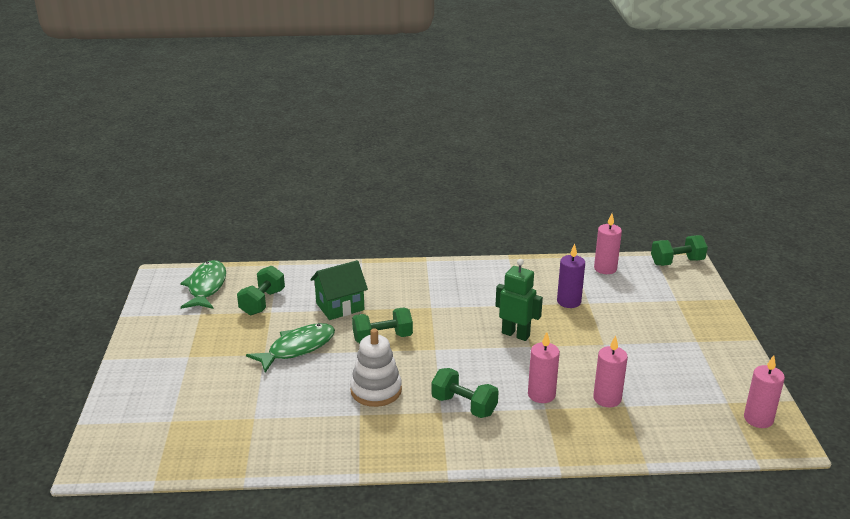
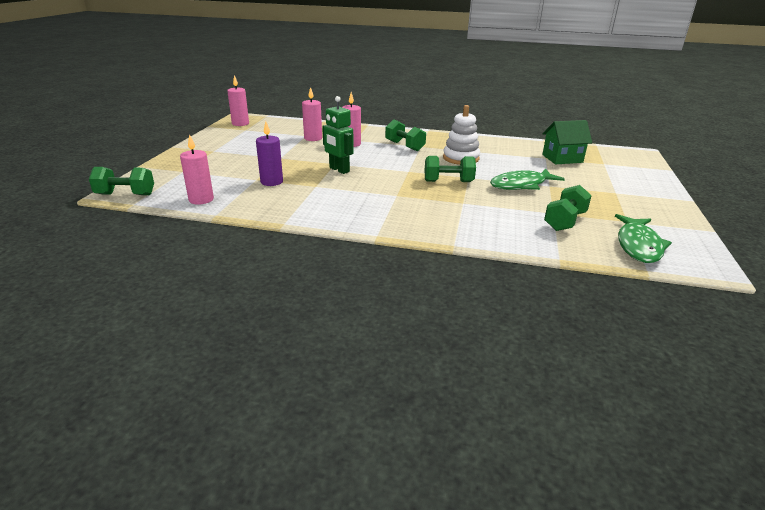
camera: 165 degrees left, 0 degrees up
(340, 306) = (483, 207): green house -> green house (562, 158)

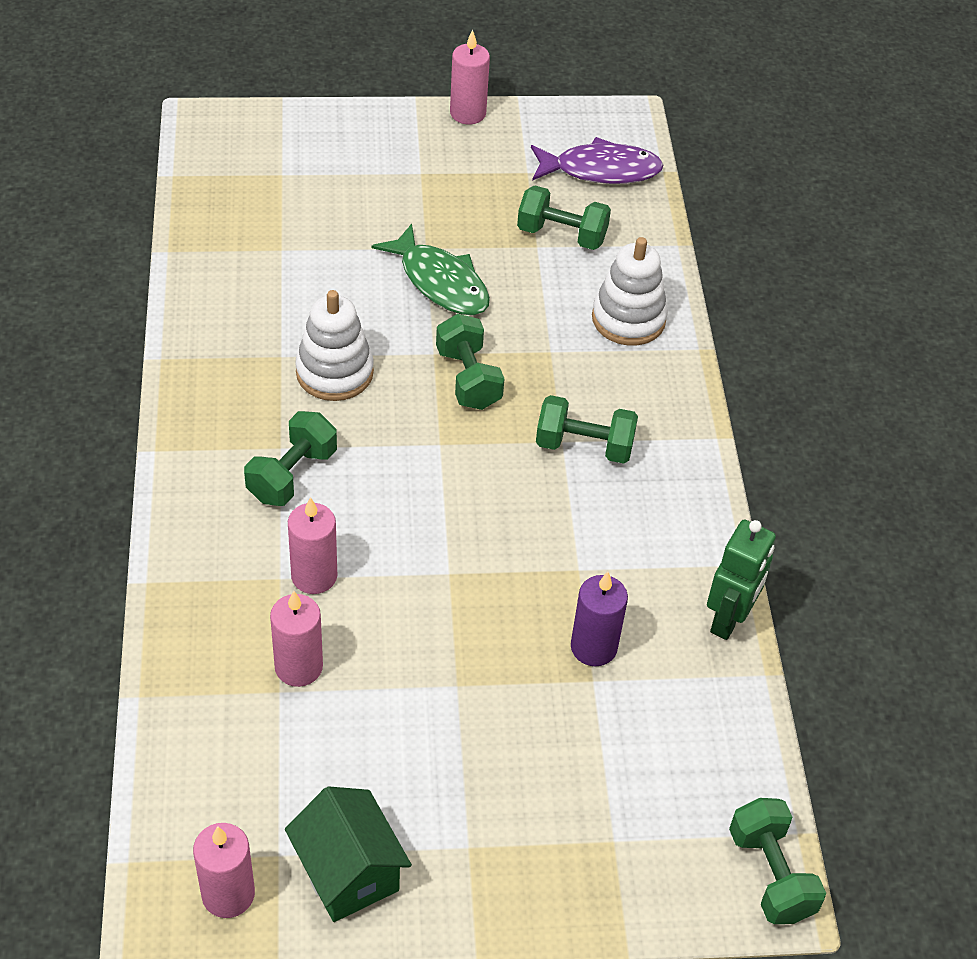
camera: 110 degrees left, 20 degrees up
(201, 199) = (724, 727): pink candle -> pink candle (468, 113)
(339, 170) = (483, 555): green robot -> green robot (729, 619)
(390, 199) = (584, 446): none -> green dumbbell
(485, 228) = (628, 319): none -> white stacking toy
(562, 158) = (277, 227): green house -> green house (348, 873)
(638, 245) = (601, 170): green fish -> purple fish

